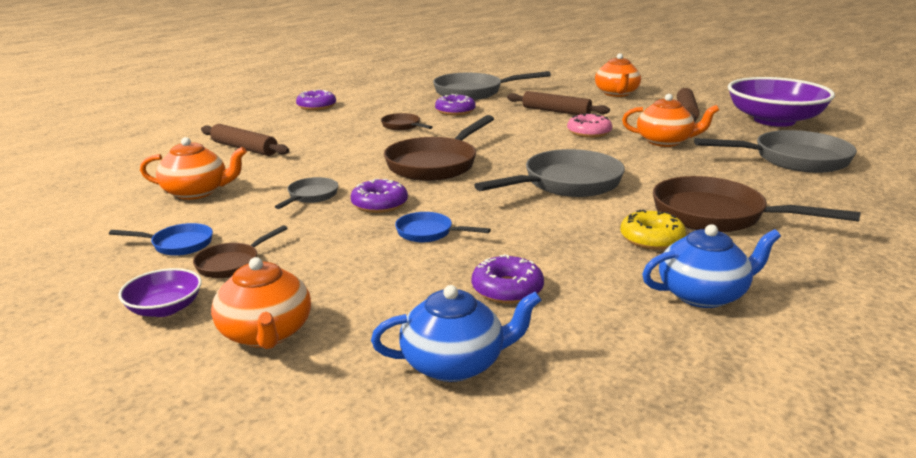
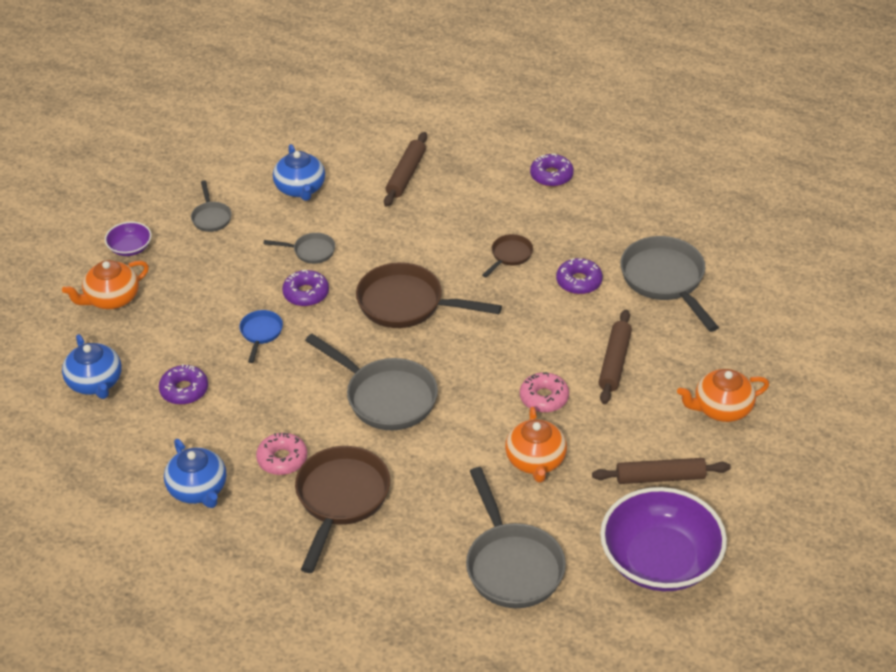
camera: 75 degrees right, 20 degrees up
(178, 244) = (211, 217): blue pan -> grey pan
(196, 192) = (300, 188): orange teapot -> blue teapot
(232, 264) = (190, 253): brown pan -> none
(651, 239) = (282, 459): yellow donut -> pink donut

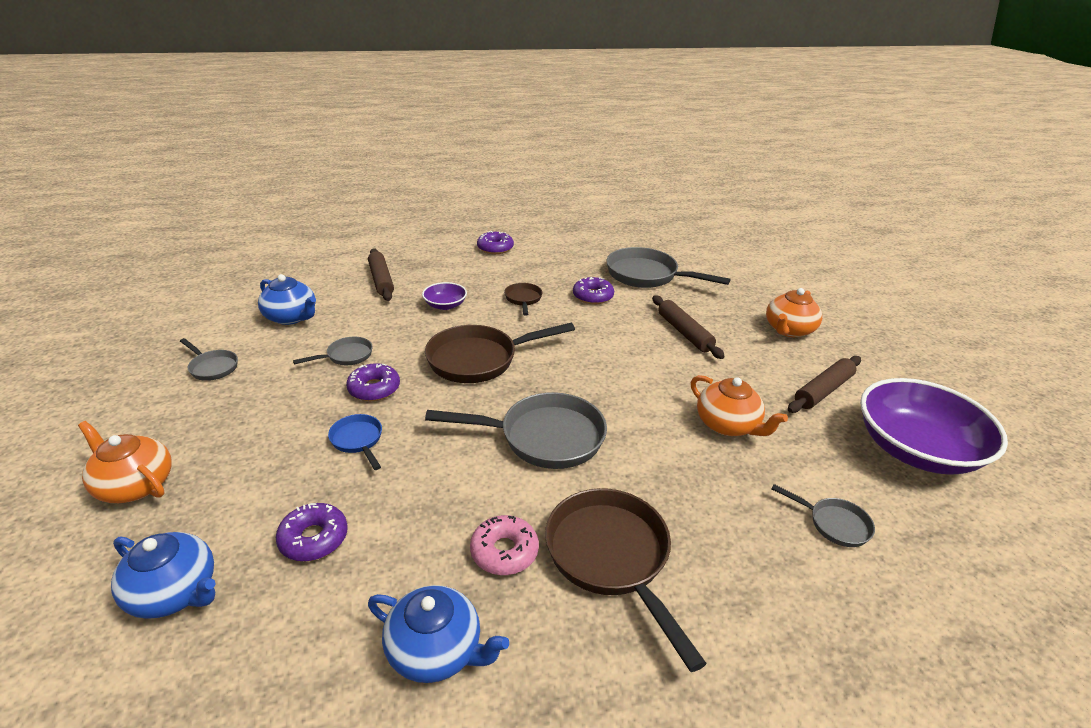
camera: 40 degrees left, 10 degrees down
(111, 299) = (135, 485): orange teapot -> orange teapot turned 105 degrees clockwise
(130, 248) = (127, 427): purple bowl -> purple bowl (445, 305)
(512, 565) = (834, 524): grey pan -> grey pan, size x0.50
(544, 398) = (670, 377): pink donut -> none

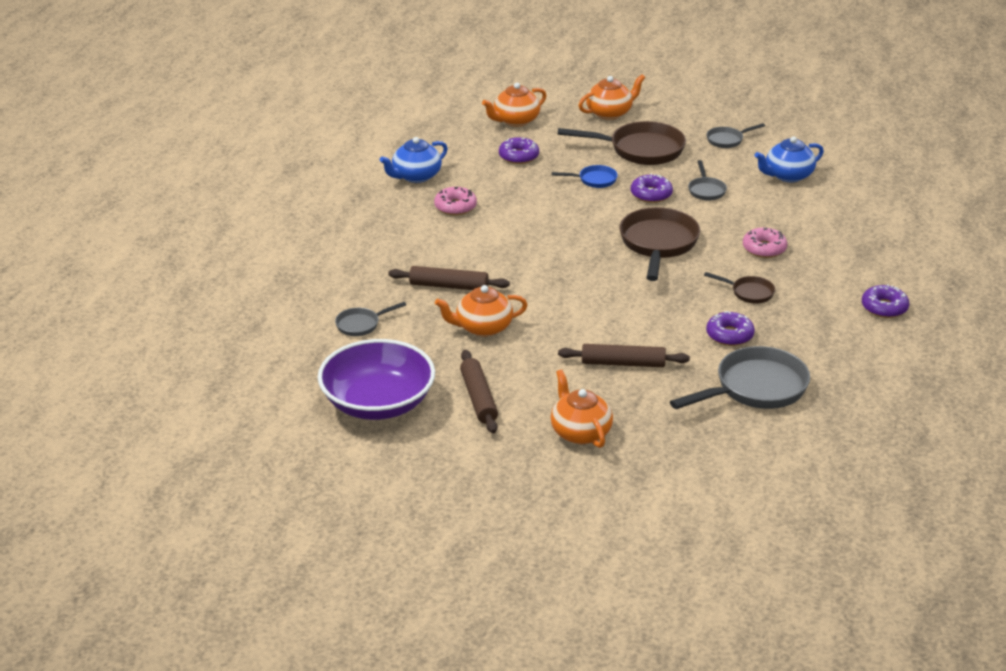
camera: 120 degrees right, 0 degrees up
(174, 592) = (515, 120): blue teapot -> orange teapot
(381, 280) = (837, 226): brown rolling pin -> brown rolling pin (449, 286)
(445, 305) = (764, 249): purple bowl -> pink donut
(544, 437) = (538, 246): grey pan -> none
(611, 558) = (418, 237): brown pan -> brown pan (640, 150)

